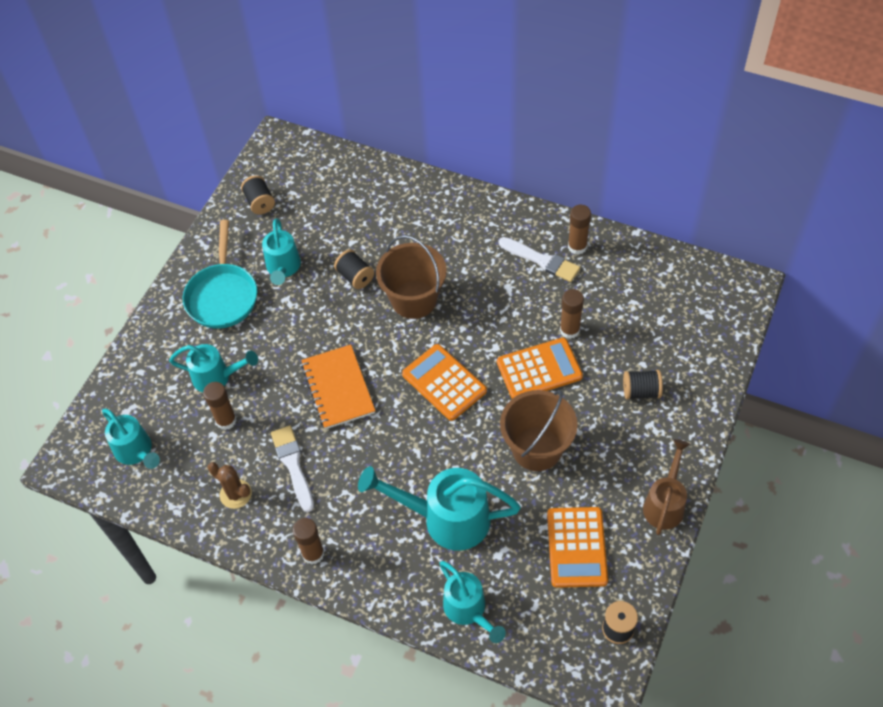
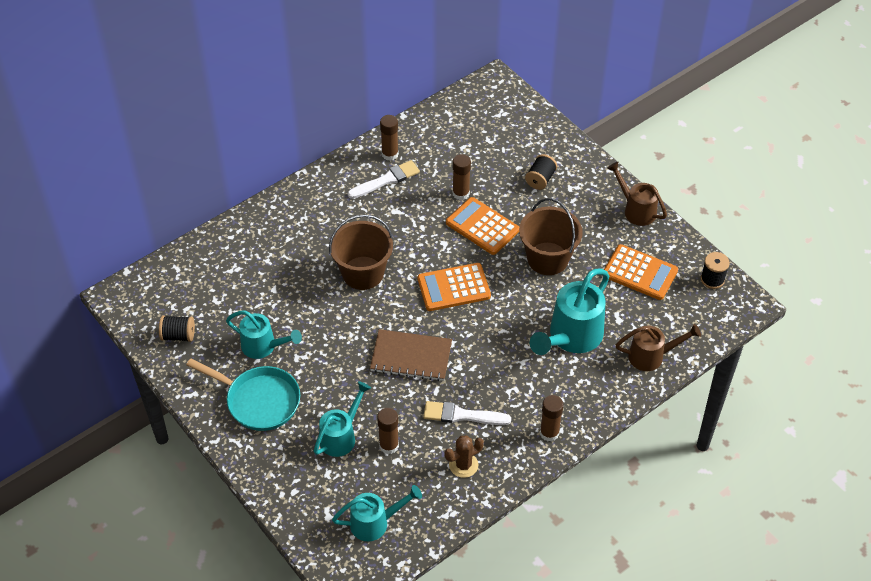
camera: 65 degrees left, 5 degrees down
(338, 388) = (411, 357): orange notebook -> brown notebook
(355, 277) = (311, 301): black spool -> none
(468, 610) = (651, 356): turquoise watering can -> brown watering can
(539, 369) = (482, 226): orange calculator -> orange calculator turned 60 degrees counterclockwise

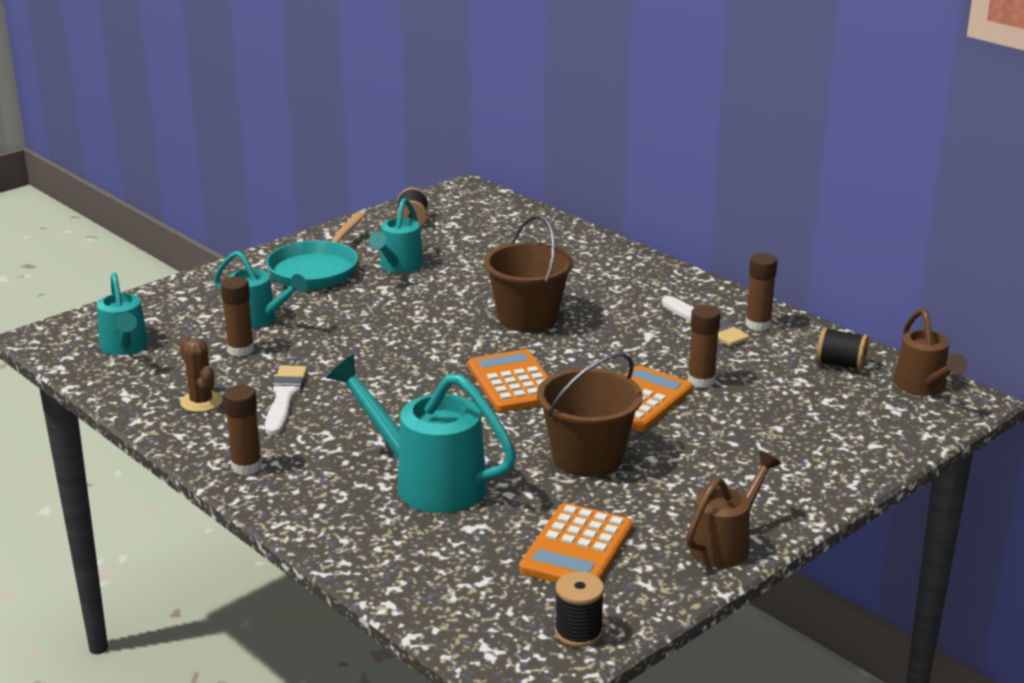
camera: 85 degrees right, 25 degrees down
(411, 357) = (385, 357): brown notebook -> none
(540, 179) = (760, 447): black spool -> black spool (840, 364)
(651, 356) = (393, 561): brown watering can -> brown watering can (923, 387)

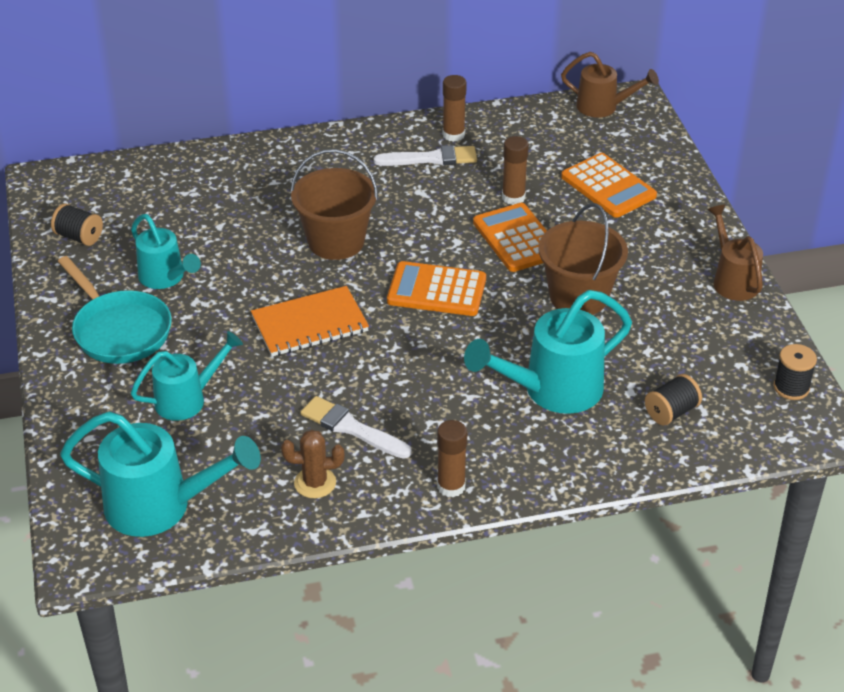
camera: 60 degrees left, 15 degrees up
(125, 347) = (159, 506): turquoise watering can -> turquoise watering can, size x1.58
(240, 350) = (237, 429): brown glue stick -> none
(403, 340) = (310, 324): none -> orange notebook
(576, 548) = (693, 349): orange calculator -> orange calculator (608, 186)
(840, 364) = (544, 126): black spool -> black spool (671, 412)

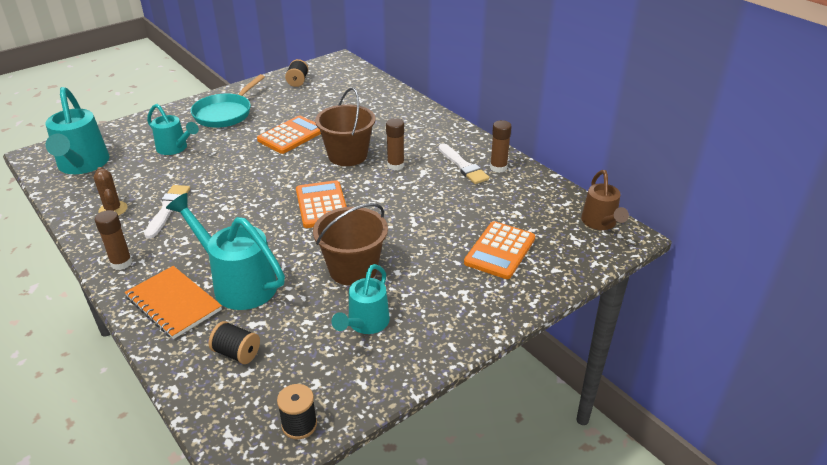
camera: 65 degrees right, 5 degrees down
(165, 278) = (278, 113): turquoise watering can -> turquoise watering can (365, 323)
(310, 324) = (261, 168): orange notebook -> orange notebook (173, 303)
(513, 197) = (448, 210): brown glue stick -> brown glue stick (395, 165)
(517, 238) = (402, 224): orange calculator -> orange calculator (291, 135)
(733, 280) = (428, 351): brown watering can -> none

